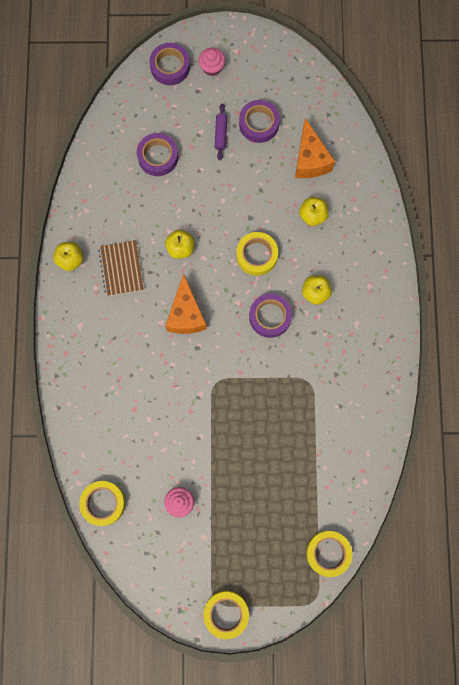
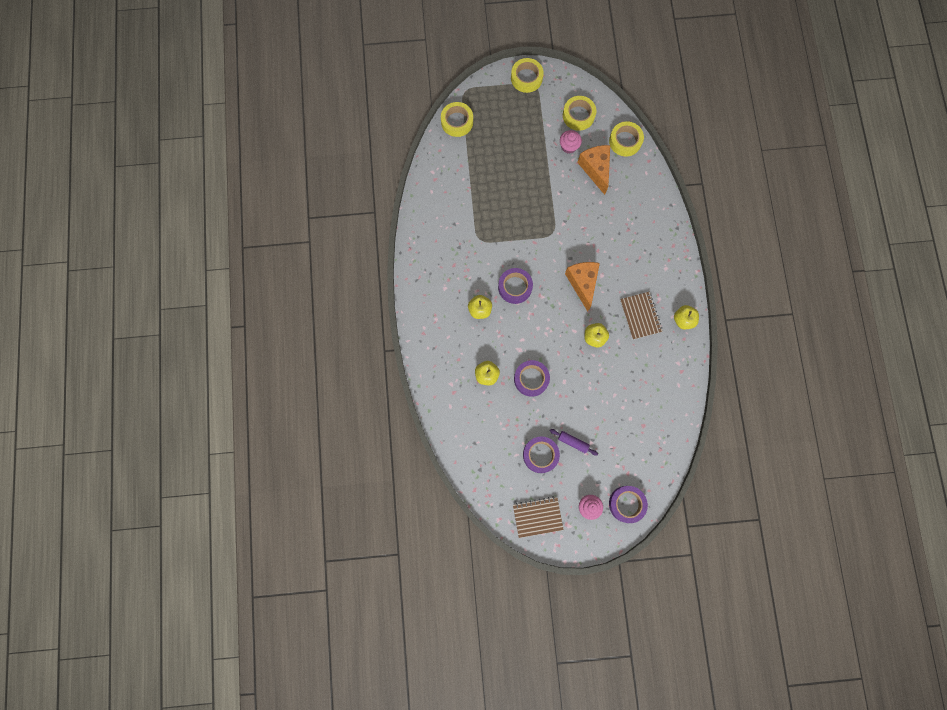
camera: 175 degrees right, 0 degrees up
(158, 157) = (625, 416): purple tape -> purple tape (531, 379)
(221, 134) = (573, 442): purple rolling pin -> purple rolling pin turned 60 degrees counterclockwise
(256, 255) = (530, 336): yellow tape -> yellow tape (578, 115)
(268, 62) = (537, 517): none -> brown notebook
(310, 159) = (492, 425): orange cheese -> orange cheese (595, 169)

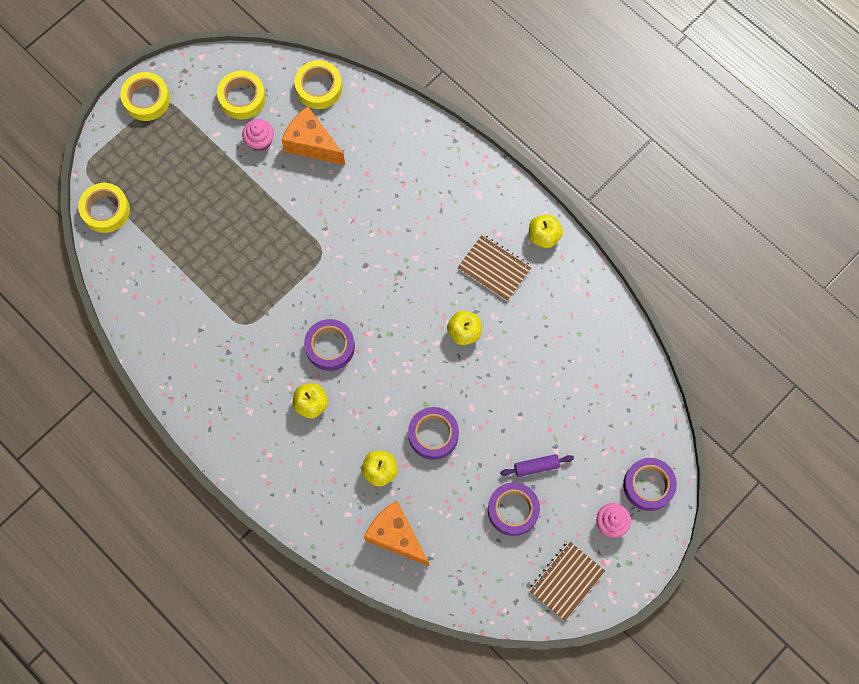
camera: 40 degrees left, 5 degrees down
(582, 283) = (402, 283): orange cheese -> orange cheese (396, 536)

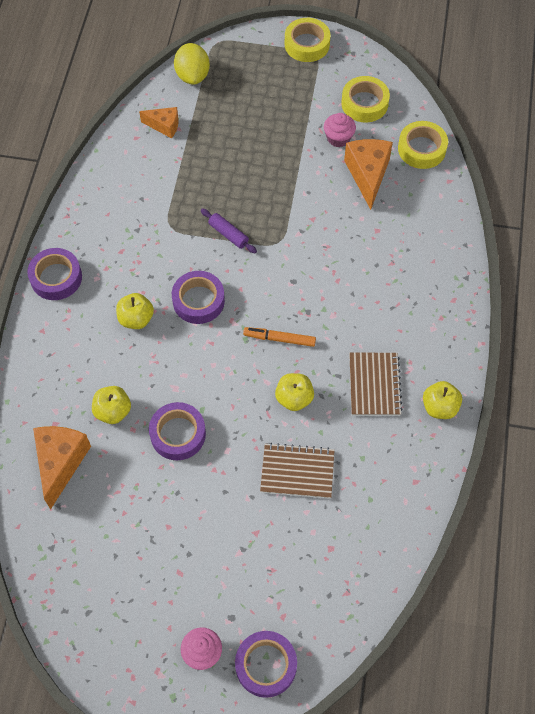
camera: 55 degrees right, 10 degrees down
(106, 210) = (192, 75): yellow tape -> yellow lemon
(140, 266) = (164, 126): none -> orange cheese
(407, 309) = (279, 339): none -> orange marker
(513, 510) = (153, 550): purple tape -> purple tape (56, 278)
(536, 466) = (210, 544): purple rolling pin -> purple rolling pin (228, 234)
(566, 580) = (115, 646): brown notebook -> brown notebook (297, 472)

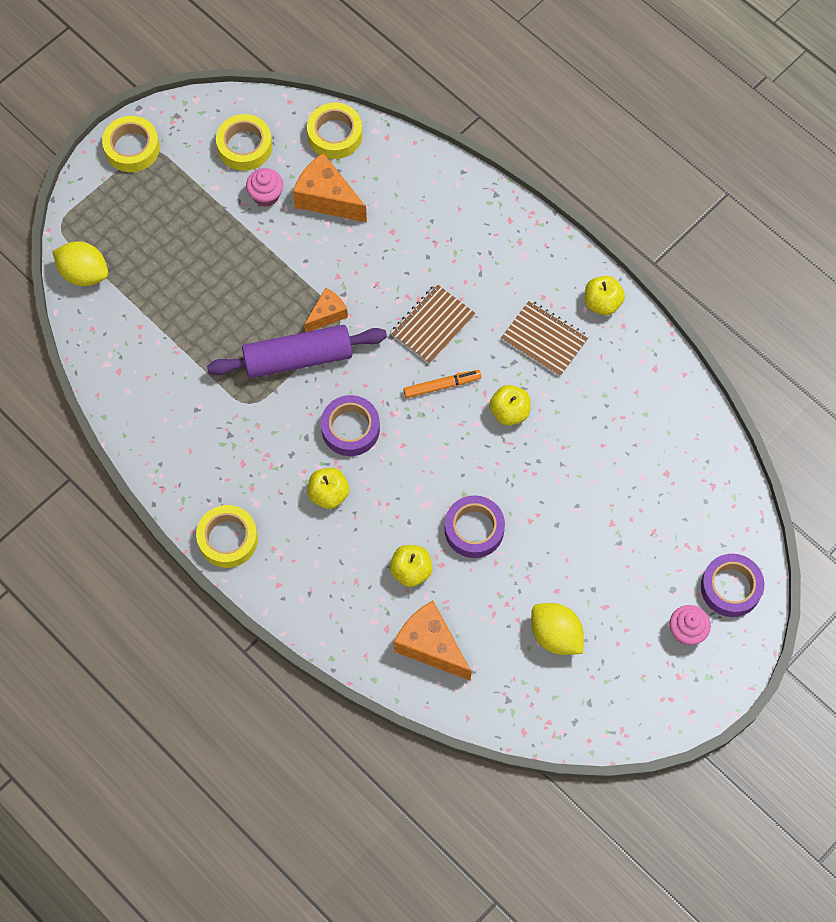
camera: 55 degrees left, 5 degrees up
(56, 278) = (228, 539): purple tape -> yellow tape
(129, 549) = (555, 635): none -> yellow lemon
(164, 126) = (125, 337): orange cheese -> orange cheese (327, 314)
(228, 234) = (298, 358): purple rolling pin -> purple rolling pin, size x2.12
(279, 339) = (442, 386): orange marker -> orange marker turned 150 degrees counterclockwise
(297, 472) = (580, 454): brown notebook -> brown notebook (432, 325)

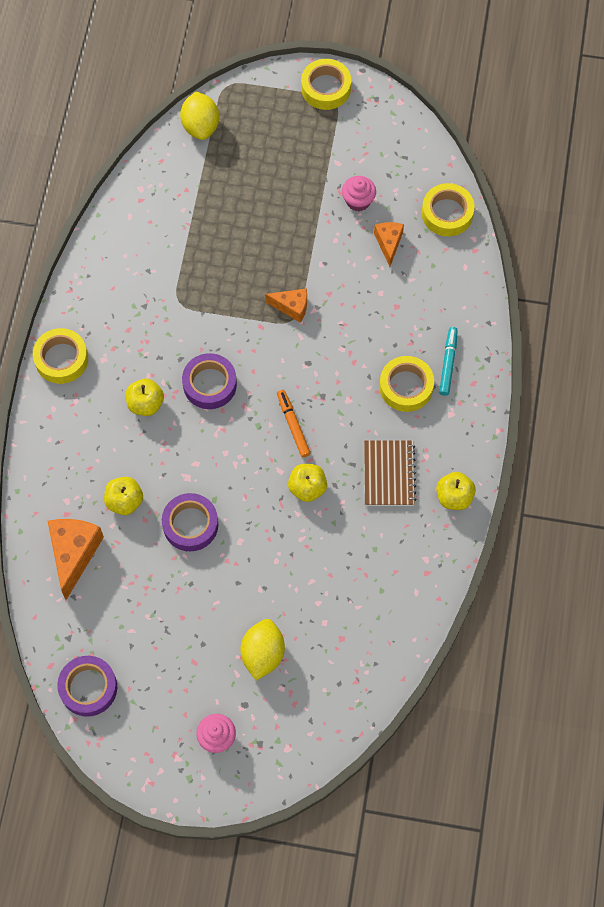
camera: 55 degrees right, 0 degrees up
(244, 146) = (387, 160): yellow tape -> yellow tape (406, 387)
(298, 358) = (240, 311): purple rolling pin -> none
(327, 198) = (388, 243): orange cheese -> orange cheese, size x0.60
(432, 325) = (339, 386): brown notebook -> none
(442, 386) = (293, 425): orange marker -> orange marker turned 150 degrees counterclockwise
(476, 227) = (448, 363): none -> turquoise marker
(555, 635) = (145, 639): yellow lemon -> yellow lemon (263, 654)
(730, 588) = (277, 749): purple tape -> purple tape (88, 688)

